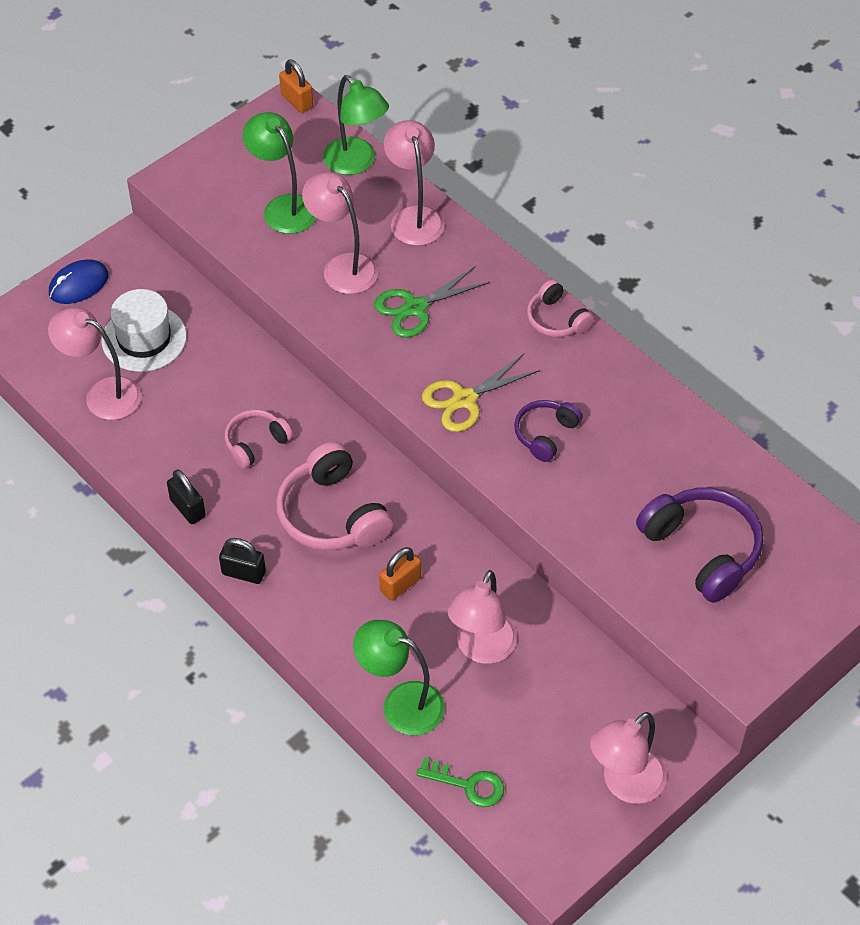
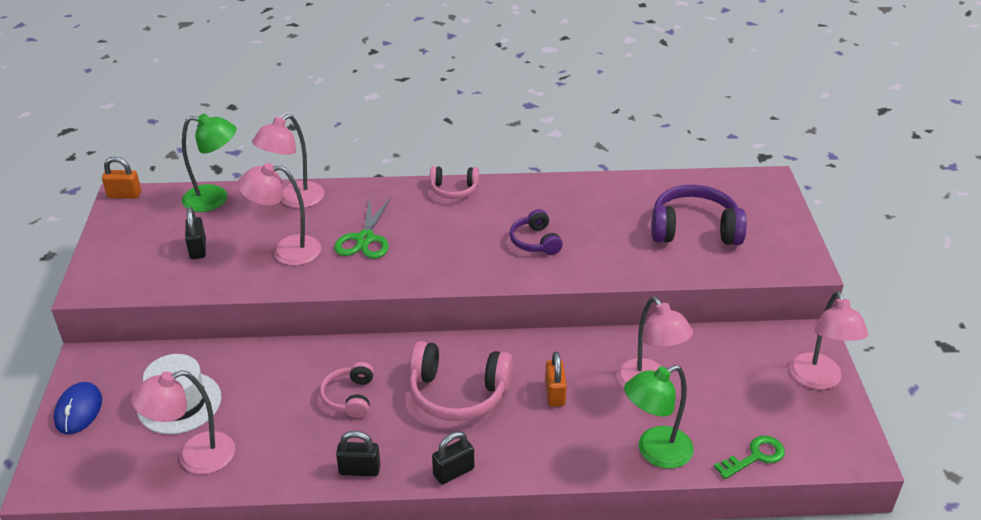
camera: 50 degrees left, 15 degrees down
(283, 207) = (198, 249): green lamp -> black padlock
(414, 217) = (294, 200): pink lamp -> pink lamp turned 75 degrees counterclockwise
(464, 399) = (465, 259): yellow scissors -> none

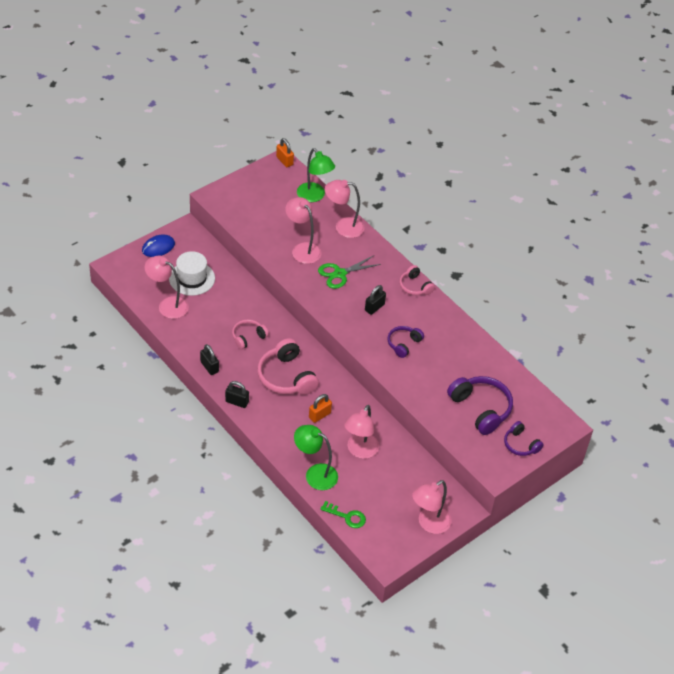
camera: 50 degrees right, 10 degrees up
(198, 249) = (273, 215): black padlock -> black padlock (374, 307)
(774, 225) = (520, 444): none -> purple headphones

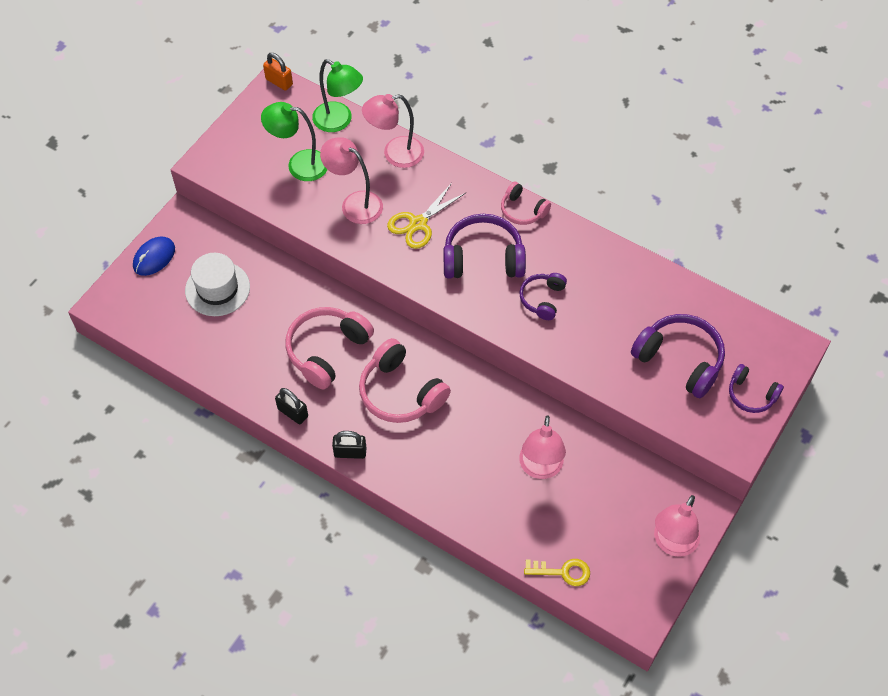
camera: 15 degrees left, 10 degrees up
(168, 305) = (200, 339): pink lamp -> none
(248, 337) = (327, 351): pink headphones -> pink headphones, size x1.73
(315, 474) = (496, 523): green lamp -> green lamp (299, 164)
(319, 415) = (467, 434): orange padlock -> none
(340, 274) = (418, 223): green scissors -> yellow scissors
(347, 516) = (562, 572): green key -> yellow key
(374, 307) = (483, 258): black padlock -> purple headphones

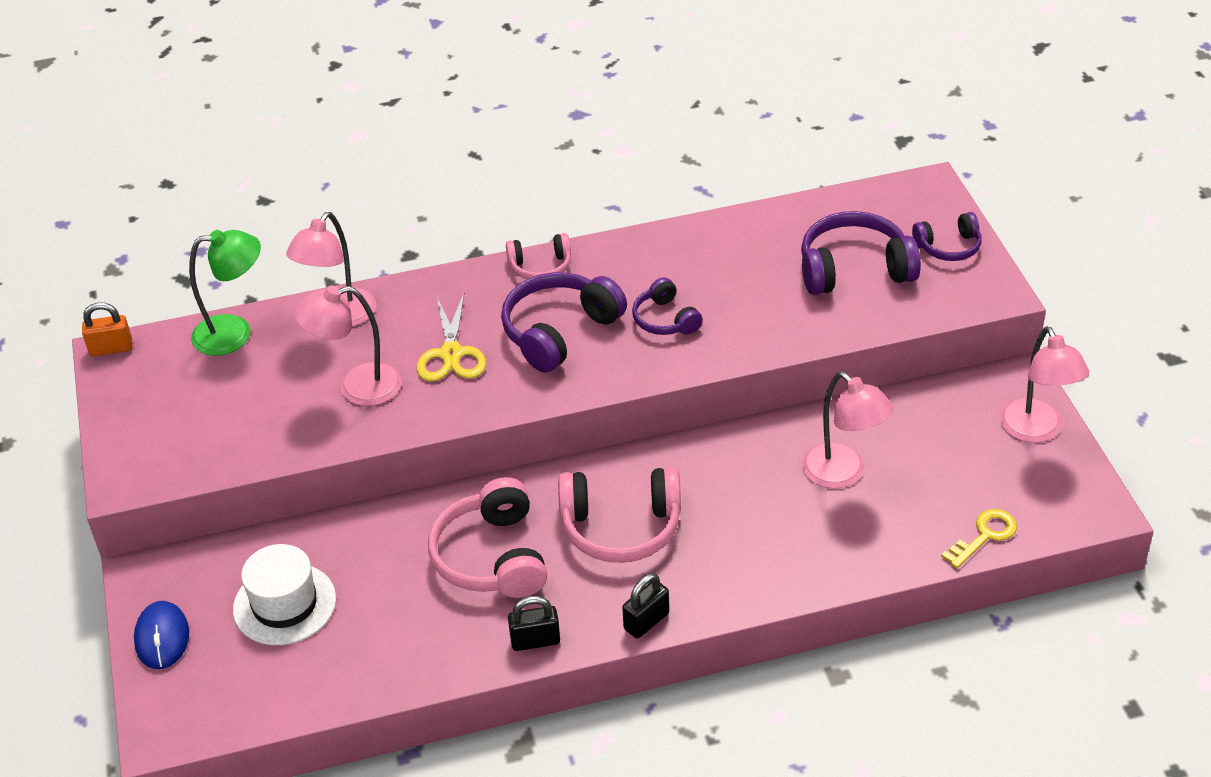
camera: 45 degrees left, 15 degrees down
(299, 164) = (243, 401): green lamp -> none

